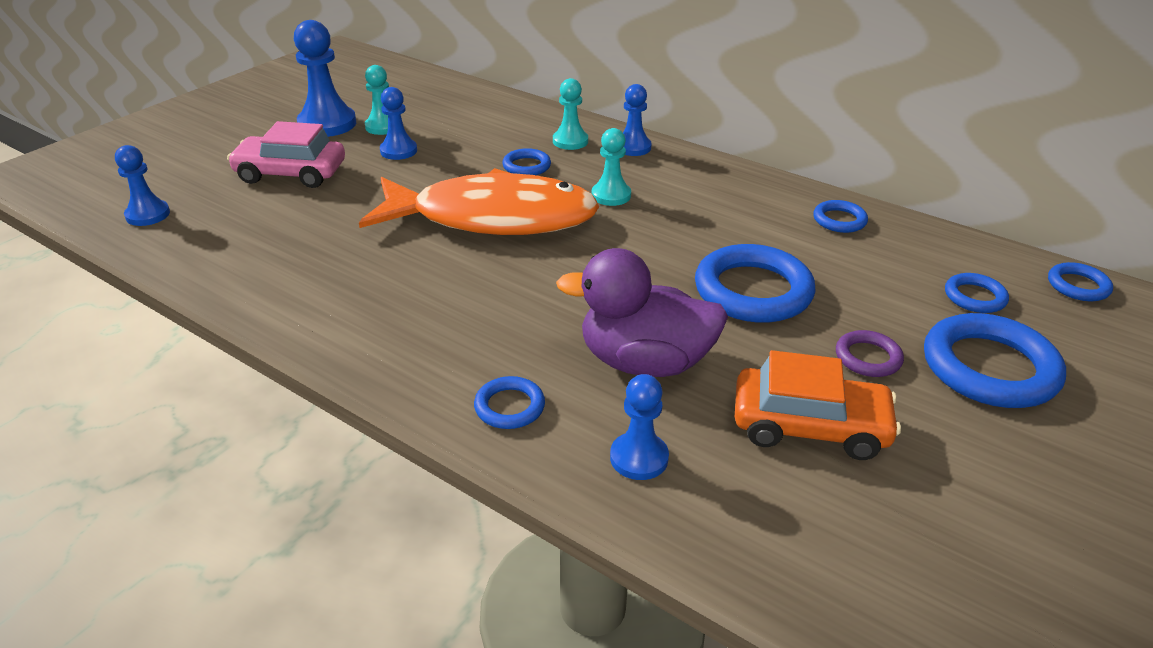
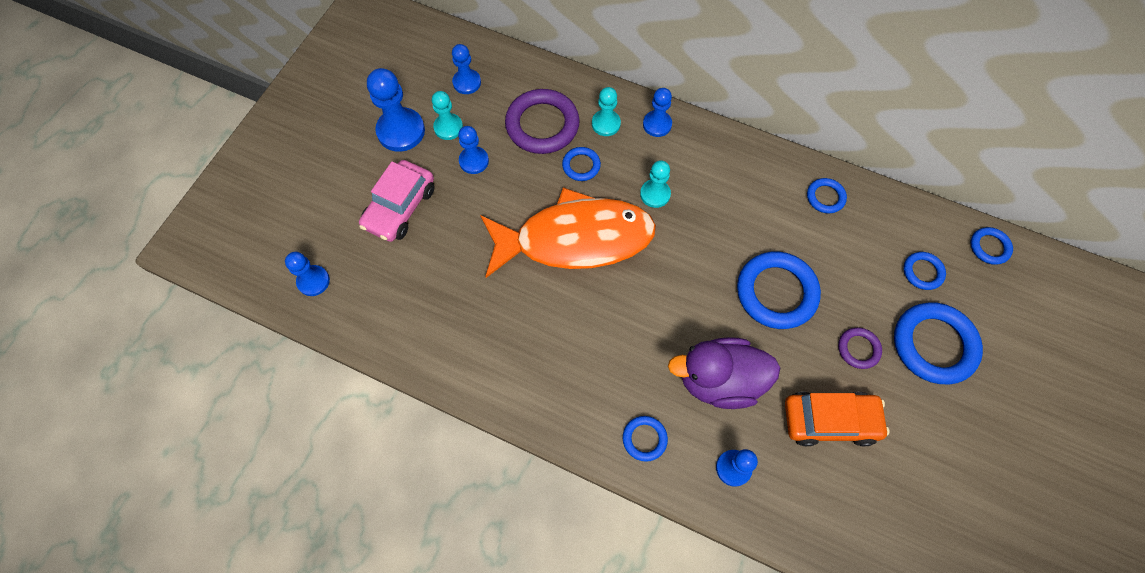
camera: 10 degrees left, 30 degrees up
(291, 173) = (400, 207): pink car -> pink car turned 60 degrees counterclockwise
(421, 101) = (467, 82): none -> blue pawn
(493, 135) = (542, 125): none -> purple ring

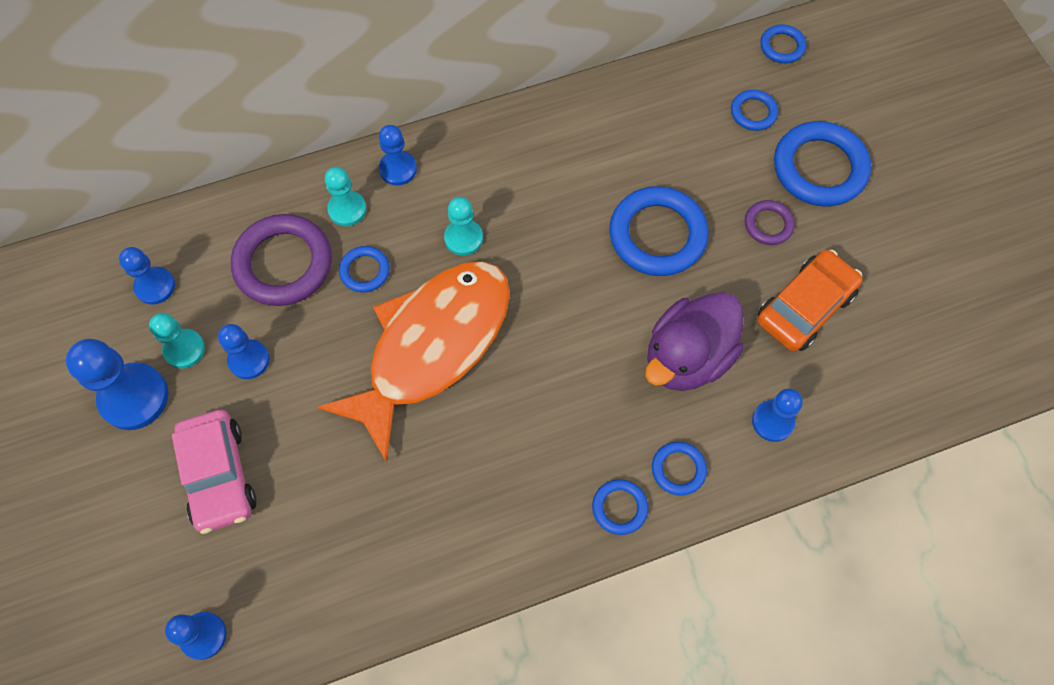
camera: 45 degrees left, 0 degrees up
(825, 197) = (614, 113): blue ring -> blue ring (619, 508)

